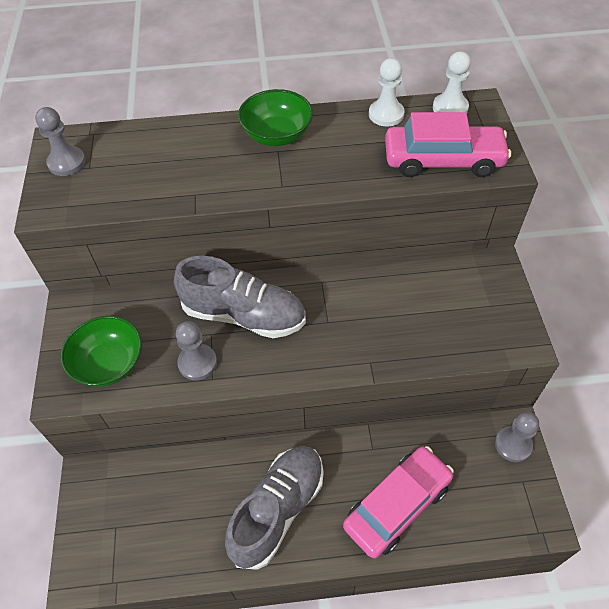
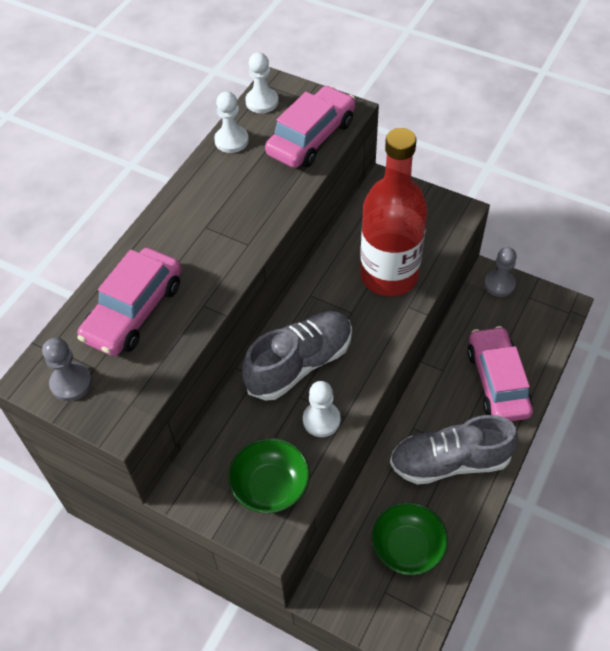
camera: 55 degrees left, 0 degrees up
(158, 158) = (134, 311): none -> pink car
(197, 363) = (321, 420): grey pawn -> white pawn
(277, 135) = (186, 218): green bowl -> green bowl (407, 547)
(278, 510) = (449, 462): grey shoe -> grey shoe turned 75 degrees counterclockwise
(392, 327) = (389, 275): none -> red bottle

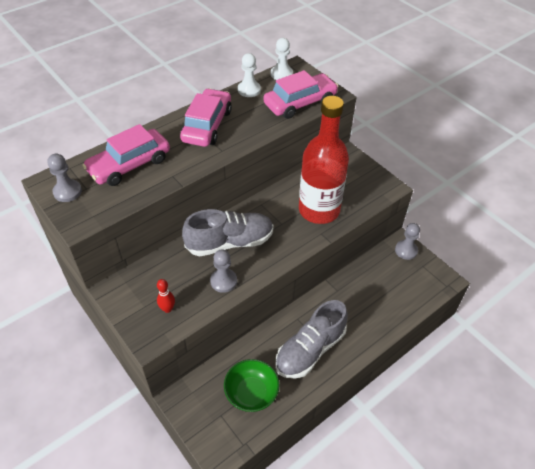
camera: 20 degrees right, 5 degrees down
(270, 487) = (167, 309): green bowl -> red bowling pin
(321, 420) = (223, 281): white pawn -> grey pawn
(449, 462) = (310, 350): grey shoe -> grey shoe turned 60 degrees counterclockwise
(497, 381) = (371, 311): pink car -> pink car (207, 125)

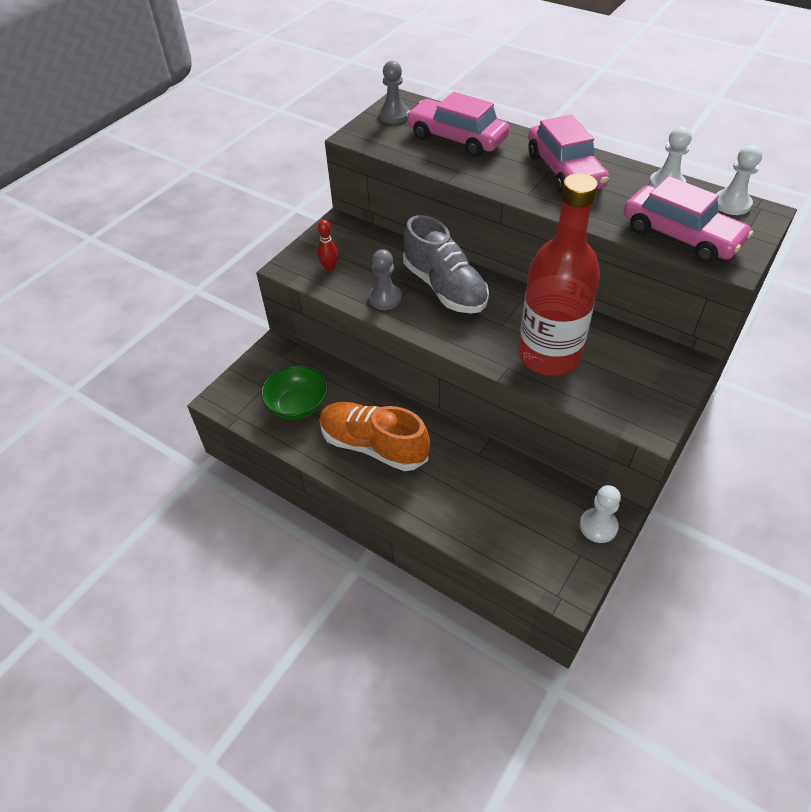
camera: 75 degrees right, 0 degrees up
(207, 125) = (564, 171): pink car -> pink car turned 75 degrees clockwise
(310, 350) = (373, 446): grey shoe -> orange shoe
(406, 250) = (598, 526): grey pawn -> white pawn

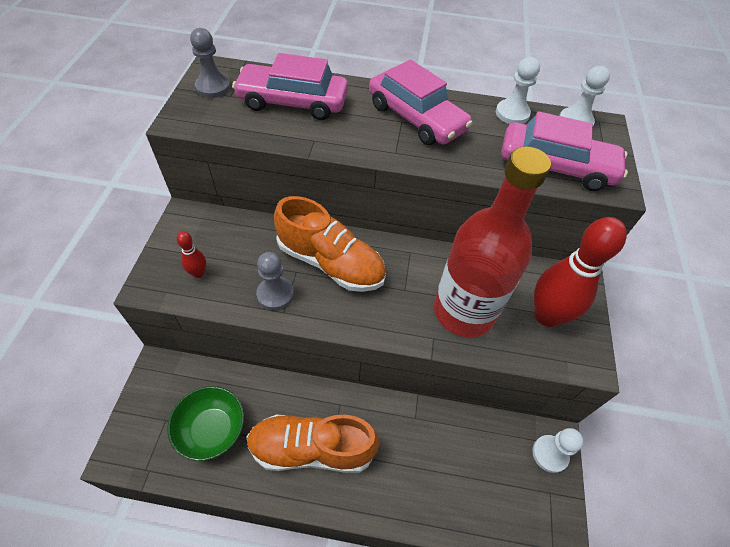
camera: 30 degrees left, 5 degrees up
(445, 288) = (331, 263): grey shoe -> orange shoe
(631, 381) = (546, 316): none -> red bowling pin

